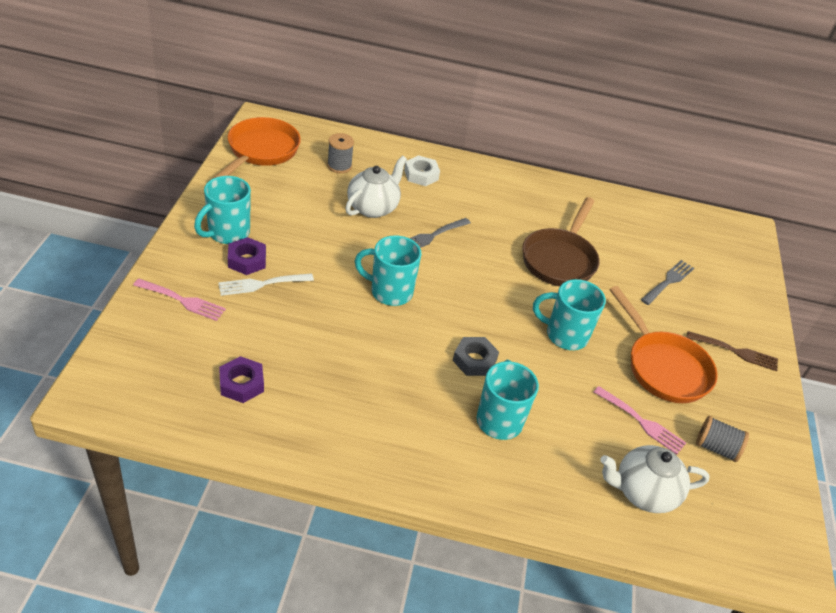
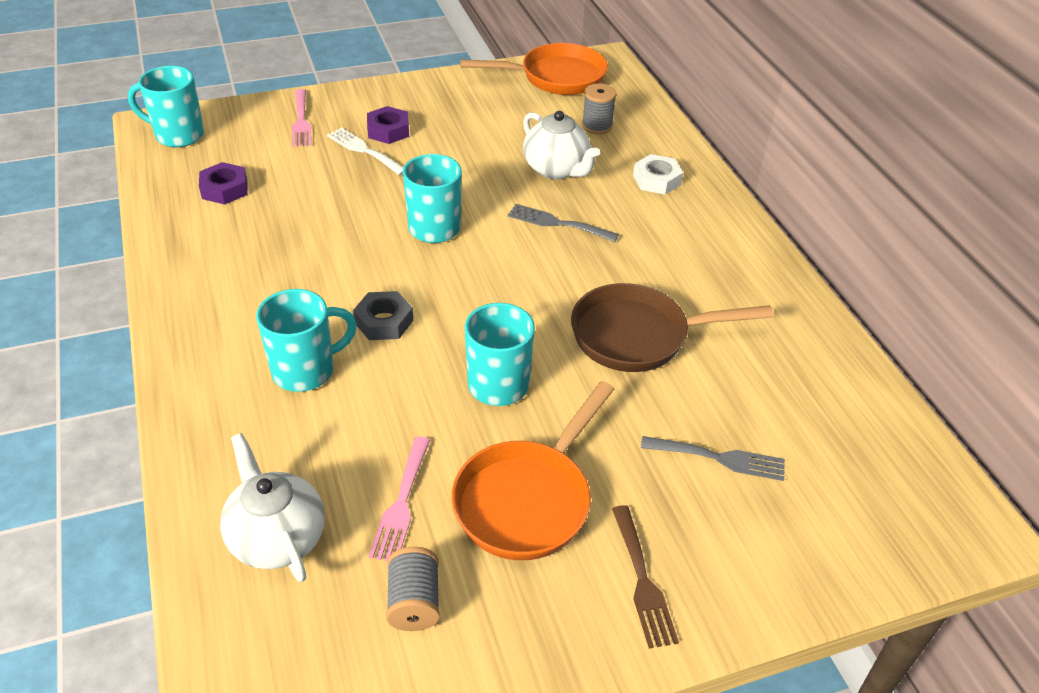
camera: 65 degrees right, 0 degrees up
(227, 233) = (414, 107): turquoise mug -> turquoise mug (178, 135)
(373, 207) = (557, 170): white teapot -> white teapot turned 45 degrees clockwise

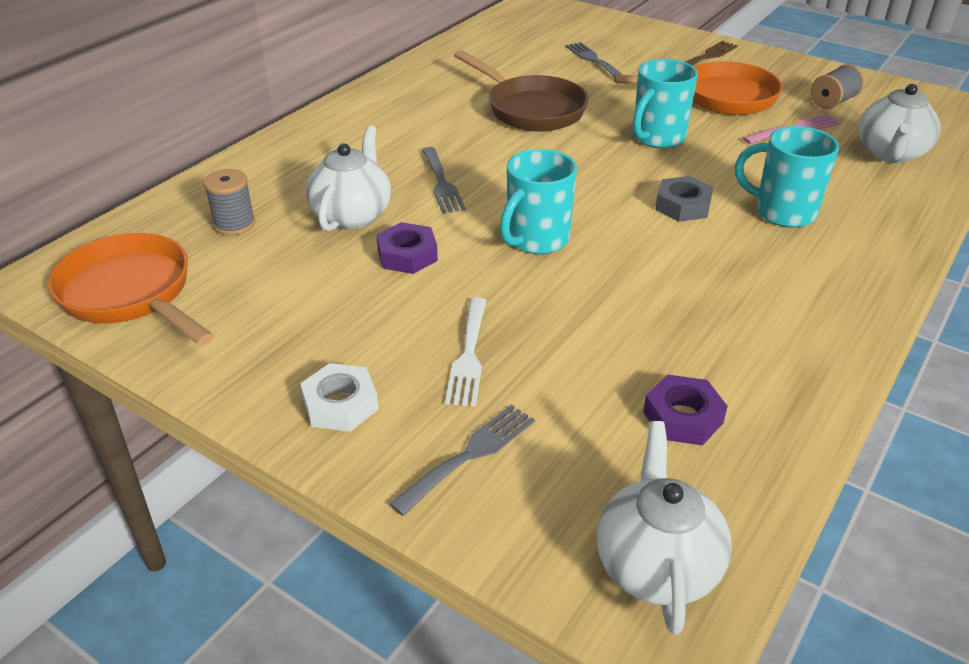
camera: 125 degrees left, 5 degrees down
(178, 135) = (656, 565): turquoise mug -> white teapot
(301, 121) = (469, 455): pink fork -> grey fork
(388, 131) = (404, 361): purple nut -> purple nut (407, 255)
(656, 180) = (308, 162): white nut -> white nut (340, 405)

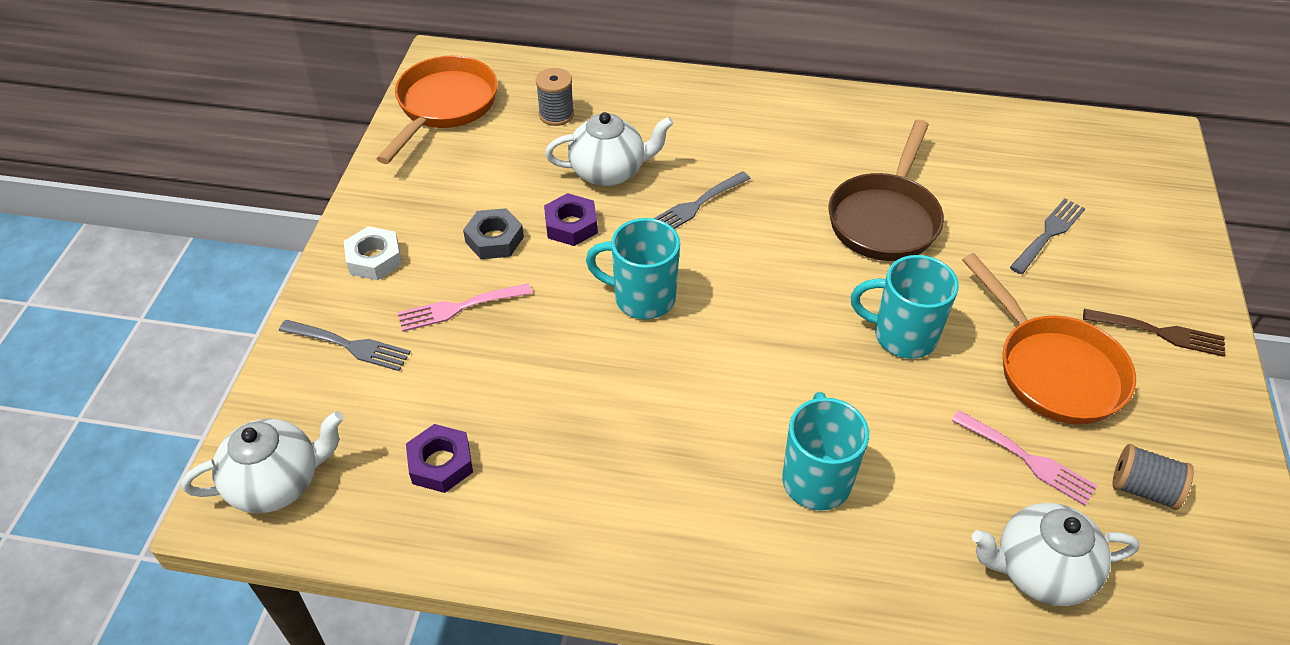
camera: 65 degrees right, 10 degrees up
(469, 355) = (459, 308): white fork -> pink fork
(683, 206) = (772, 390): grey nut -> grey nut (494, 239)

